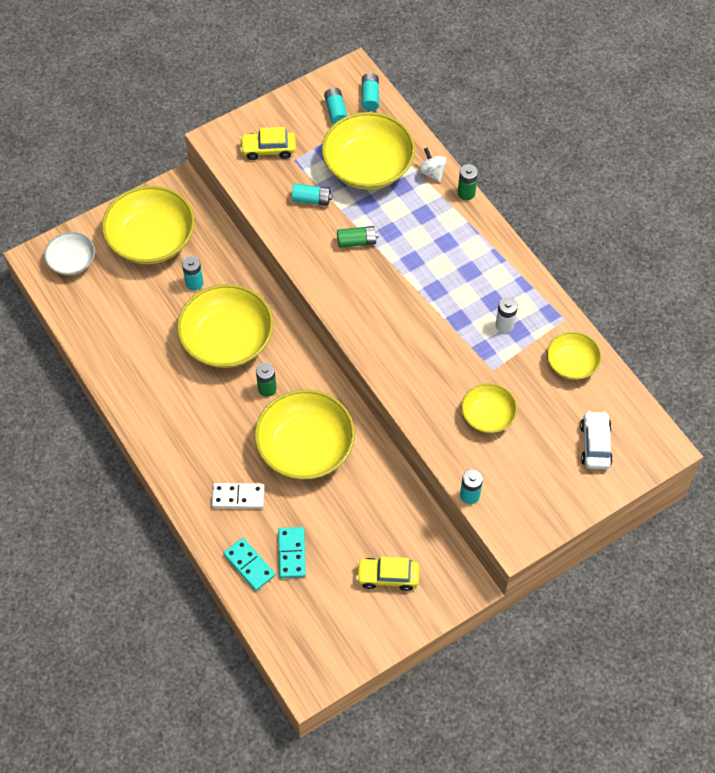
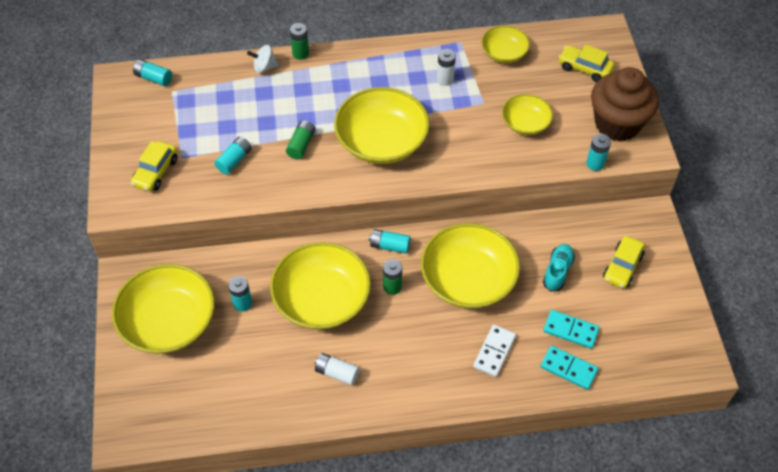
camera: 65 degrees left, 5 degrees down
(72, 261) = (147, 404): white bowl -> none
(160, 382) = (337, 373): none -> white battery
(249, 565) = (568, 369): turquoise domino -> turquoise domino turned 45 degrees clockwise
(336, 111) = (151, 107): turquoise battery -> turquoise battery (389, 246)
(353, 520) = (557, 271): none -> turquoise shoe
(368, 166) = (227, 107): yellow bowl -> yellow bowl (382, 141)
(534, 499) = (617, 124): none -> brown cupcake
(595, 444) = (584, 68): white car -> yellow car

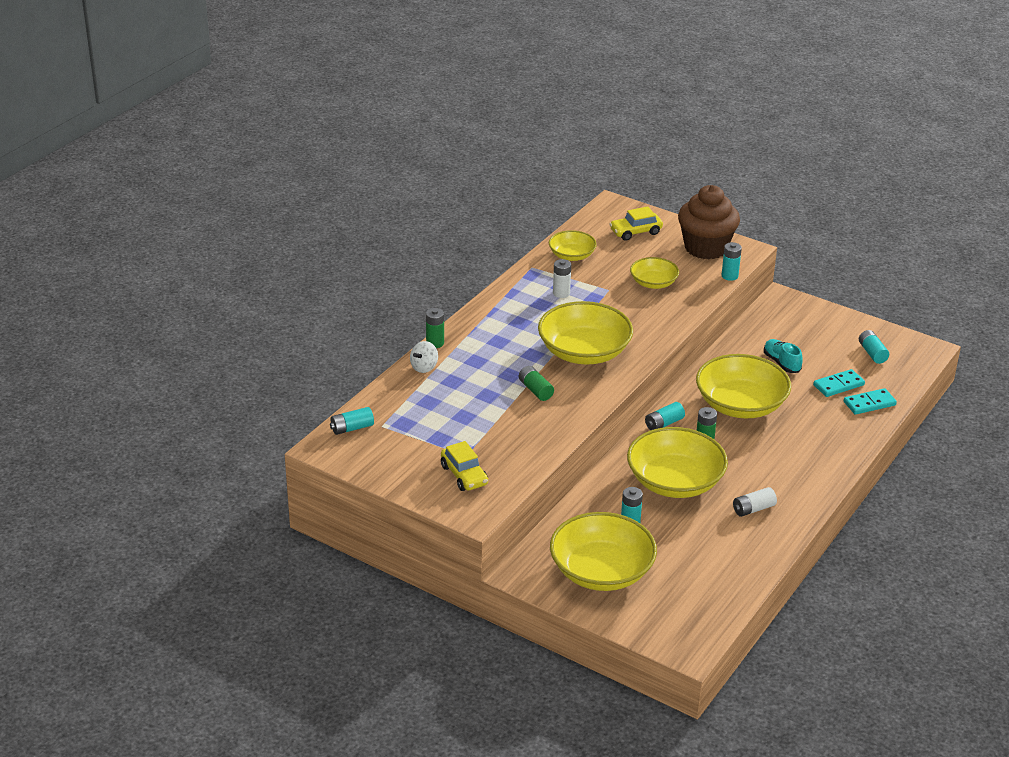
camera: 50 degrees left, 20 degrees down
(234, 160) = (507, 430): turquoise battery -> turquoise battery (872, 353)
(494, 352) = (818, 427): white domino -> none
(622, 267) = (811, 334): yellow car -> none

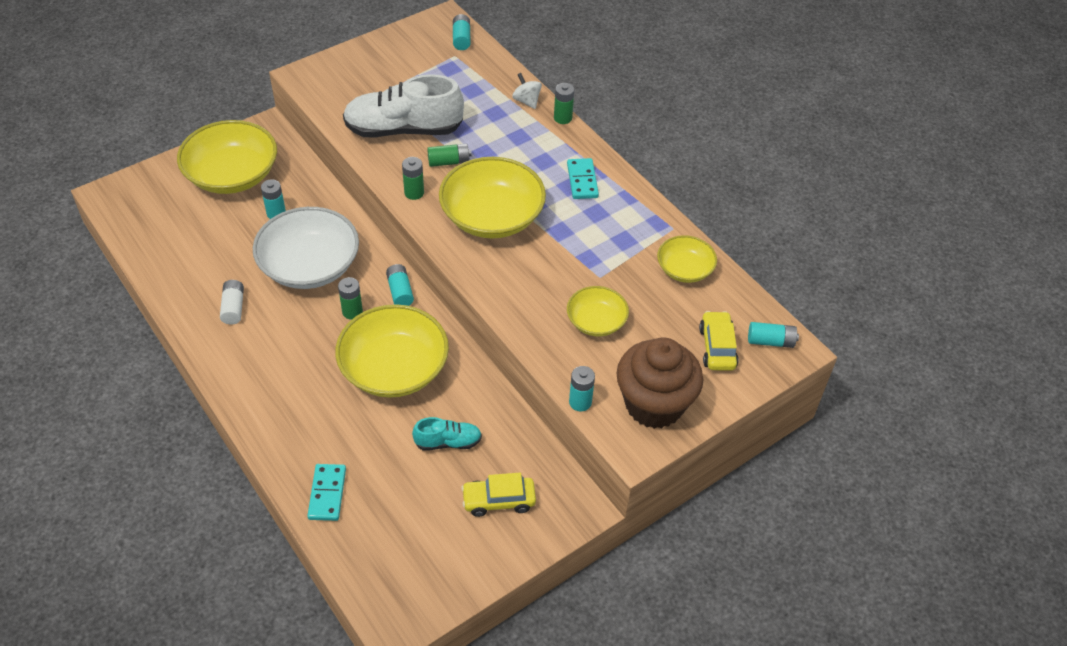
camera: 110 degrees right, 15 degrees up
(464, 475) = (356, 83): yellow car -> yellow car (498, 500)
(511, 427) = (403, 130): none -> white shoe
(561, 293) = (609, 235): white battery -> none
(587, 398) = (414, 193): none -> green battery
(675, 482) = (310, 266): yellow bowl -> white bowl
(838, 385) = (377, 479): turquoise domino -> turquoise domino (582, 180)
(872, 353) = (419, 550): turquoise battery -> turquoise battery (770, 341)

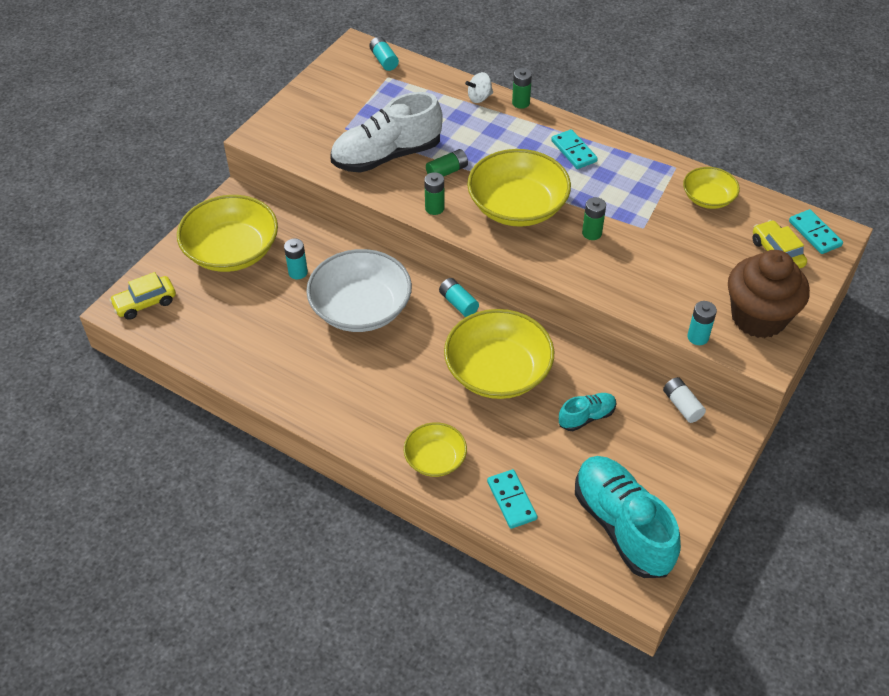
camera: 20 degrees left, 0 degrees up
(233, 308) = (315, 370): white battery -> white battery (682, 405)
(352, 312) = (427, 335): green battery -> green battery (592, 233)
(413, 558) = (622, 526): none -> turquoise shoe
(498, 500) = (661, 449): yellow car -> yellow car (145, 303)
(526, 101) = (479, 97): white spinning top -> white spinning top turned 60 degrees counterclockwise
(596, 321) = (665, 266): yellow bowl -> yellow bowl (435, 459)
(770, 341) = (815, 233): turquoise battery -> turquoise domino

